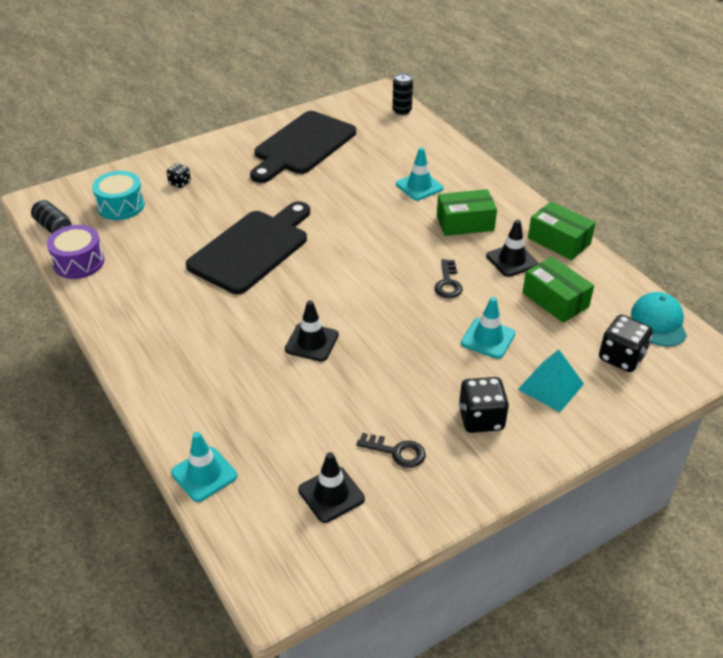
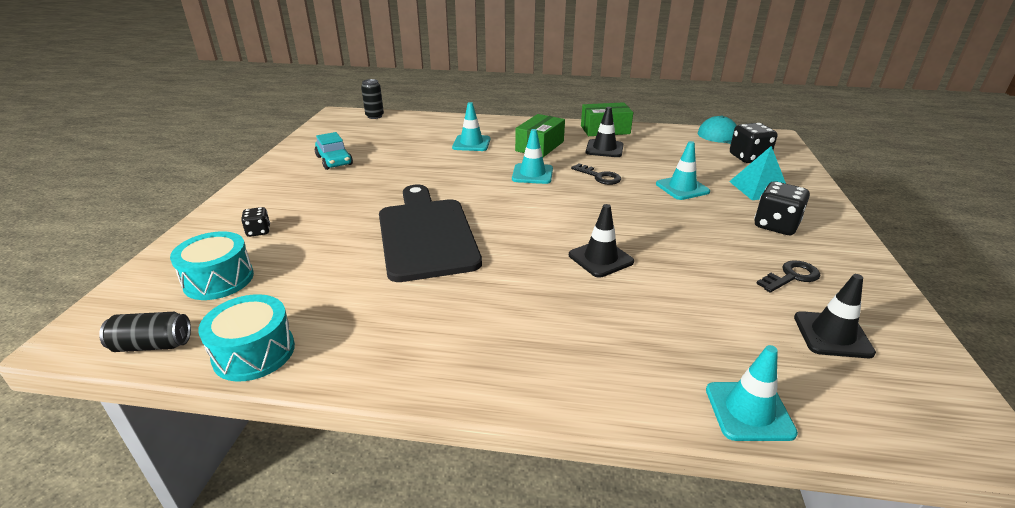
camera: 50 degrees left, 10 degrees down
(79, 262) = (254, 352): purple drum -> turquoise drum
(302, 146) = (334, 160): black cutting board -> turquoise car
(405, 246) = (532, 174): none -> turquoise traffic cone
(555, 300) = (665, 153): green box -> none

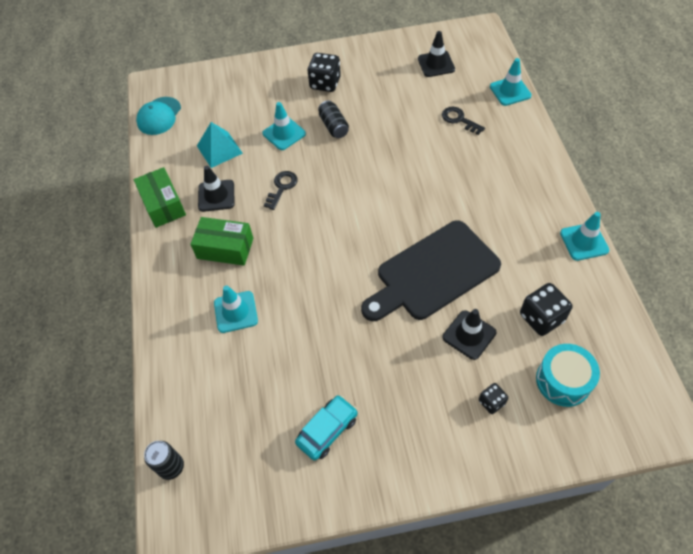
camera: 105 degrees left, 25 degrees up
(152, 345) = (639, 367): black can -> black can (333, 126)
(254, 352) = (606, 303): turquoise drum -> none
(532, 174) = (294, 236): turquoise traffic cone -> turquoise traffic cone (584, 242)
(600, 258) = (412, 163): black traffic cone -> black traffic cone (469, 335)
(748, 158) = (207, 99): black dice -> black dice (541, 318)
(759, 188) = (268, 92): turquoise pyramid -> turquoise pyramid (219, 149)
(791, 276) = (387, 77): black key -> black key (459, 119)

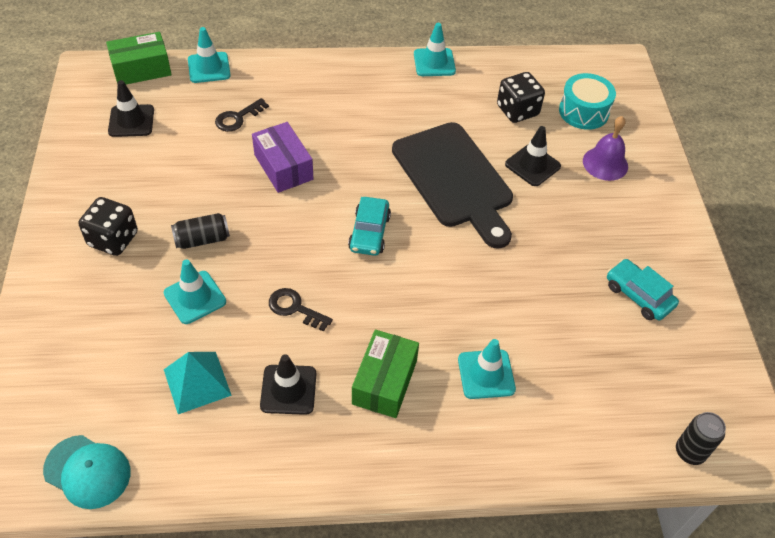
camera: 90 degrees left, 5 degrees down
(163, 204) = (287, 463): green box -> green box (141, 69)
(360, 220) = (369, 233): none -> turquoise car
(414, 156) = (283, 167): none -> purple box
(491, 402) = (605, 163): black dice -> purple bell

